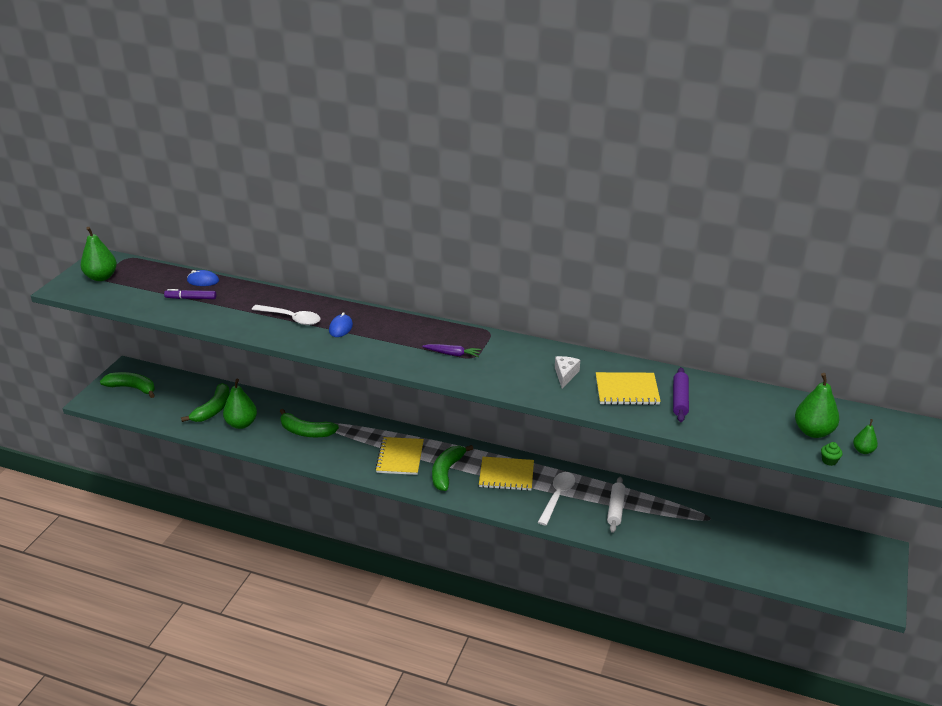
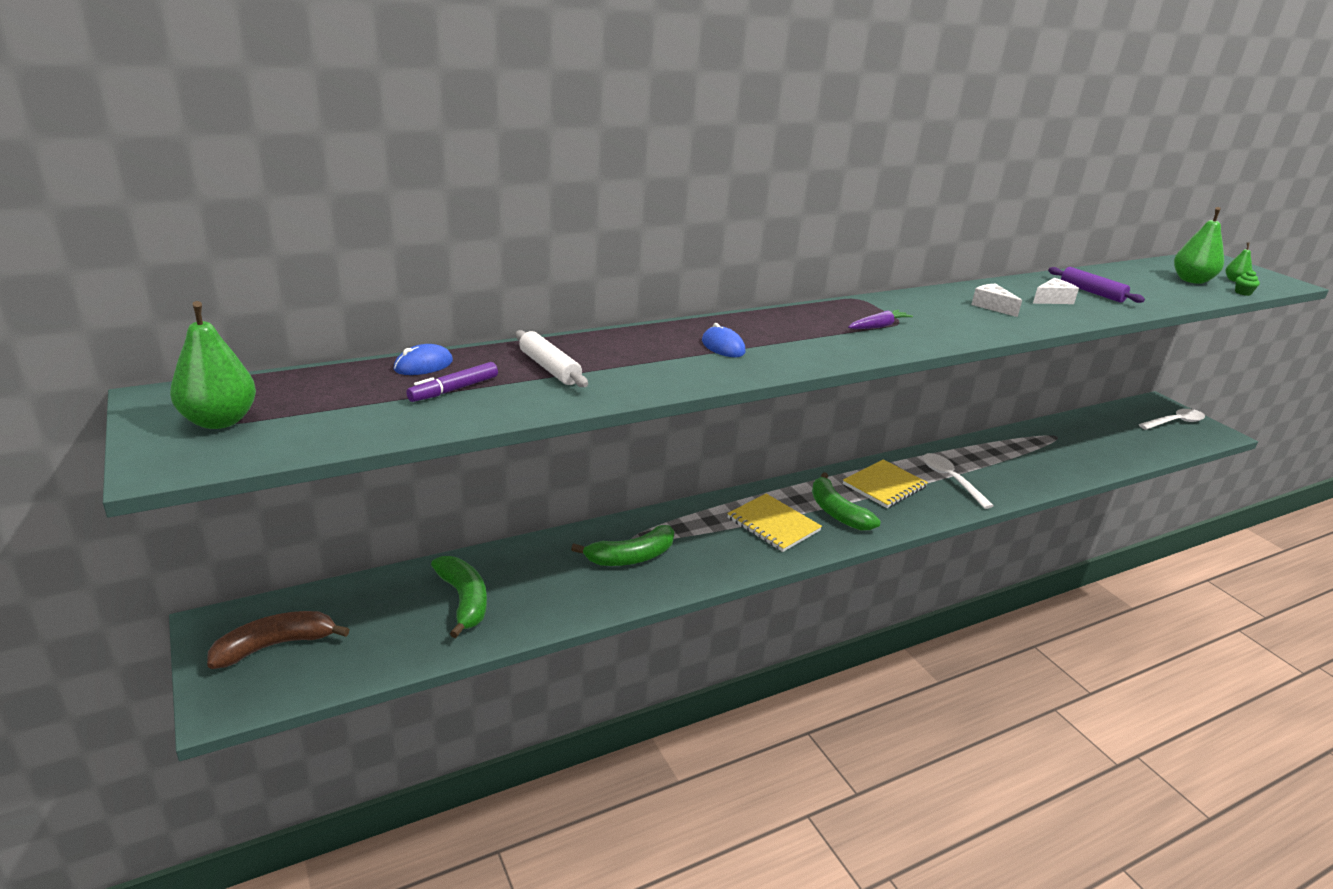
camera: 50 degrees left, 5 degrees down
(132, 388) = (275, 645): green banana -> brown banana
(241, 424) = (536, 594): green pear -> none
(291, 318) = (646, 359): white spoon -> white spoon (1174, 422)
(616, 508) = (1000, 464): white rolling pin -> white rolling pin (550, 368)
(627, 390) = (1052, 300): yellow notebook -> white cheese

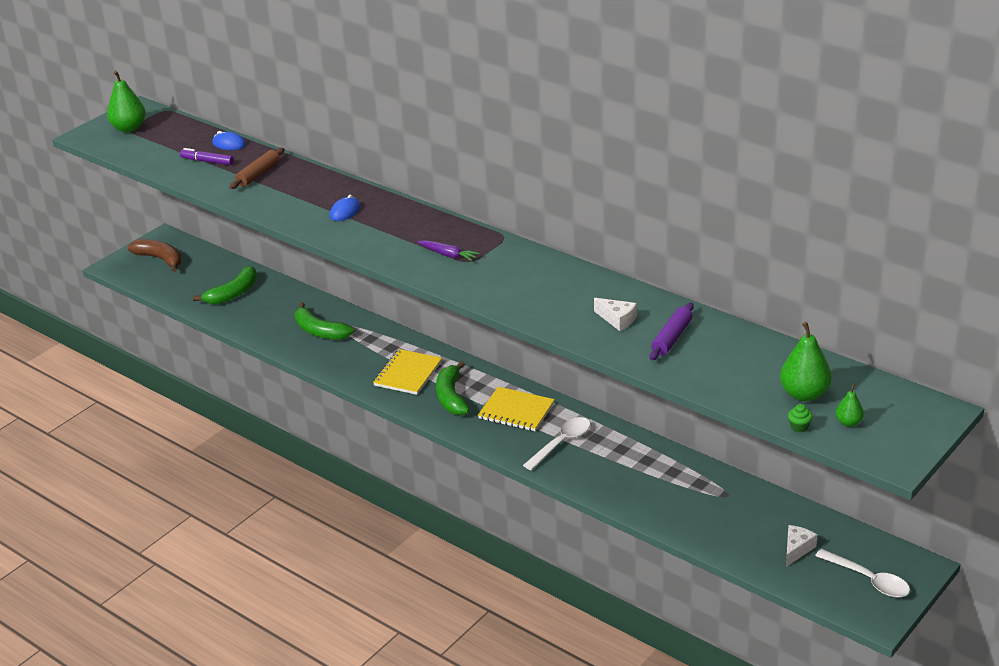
camera: 70 degrees right, 5 degrees up
(550, 368) = (258, 174): white rolling pin -> brown rolling pin
(837, 512) = (451, 397): green banana -> green banana turned 45 degrees counterclockwise
(992, 306) = (559, 294): white cheese -> white cheese (797, 549)

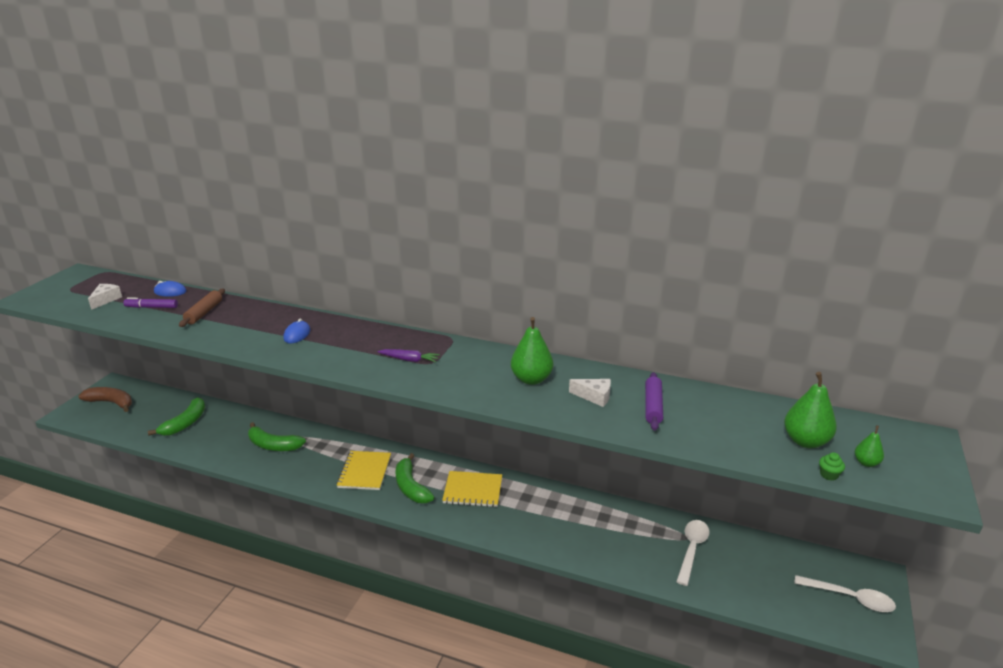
camera: 20 degrees left, 5 degrees down
(129, 128) = (69, 288): green pear -> green pear (531, 379)
(561, 443) = (525, 514): white spoon -> white spoon (692, 549)
(797, 549) = (774, 579): white cheese -> white cheese (106, 300)

